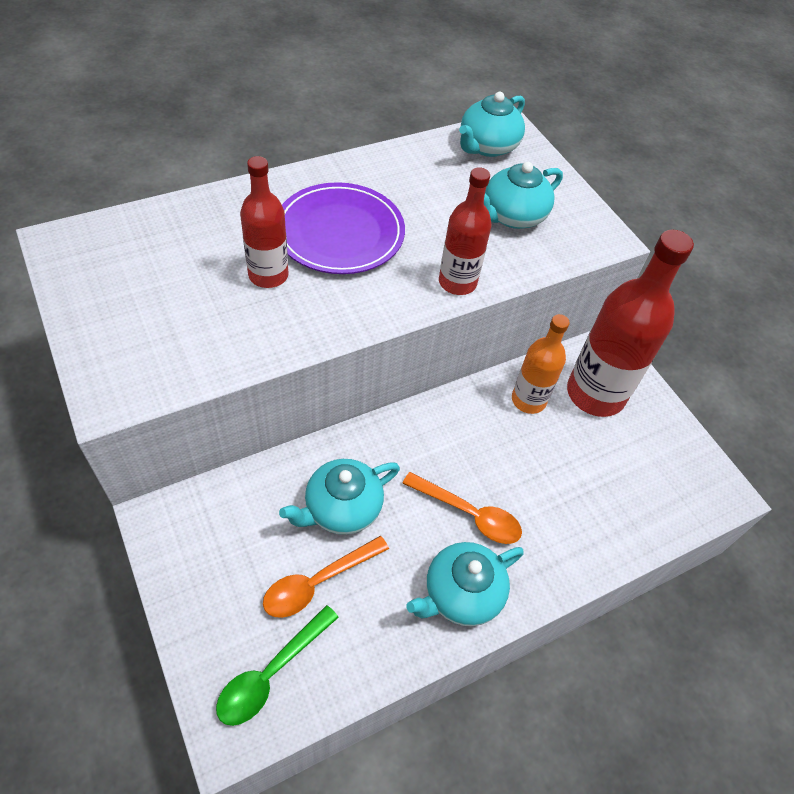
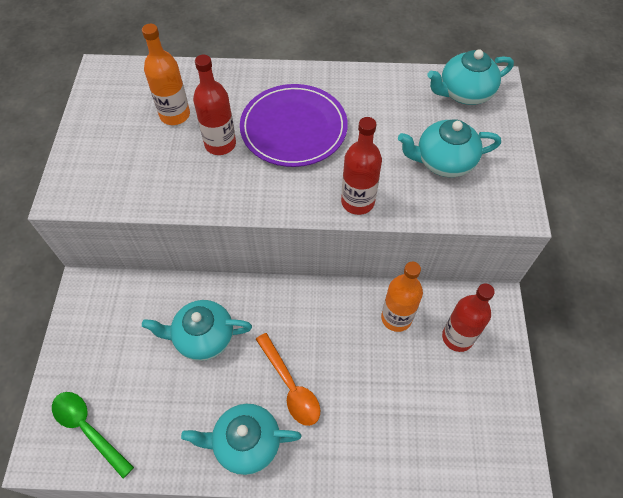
camera: 35 degrees right, 5 degrees up
(190, 262) = (175, 115): none -> orange bottle
(271, 673) = (88, 429): green spoon -> green spoon turned 60 degrees clockwise
(318, 582) = (155, 382): orange spoon -> none
(595, 394) = (457, 337): red bottle -> red bottle, size x0.58

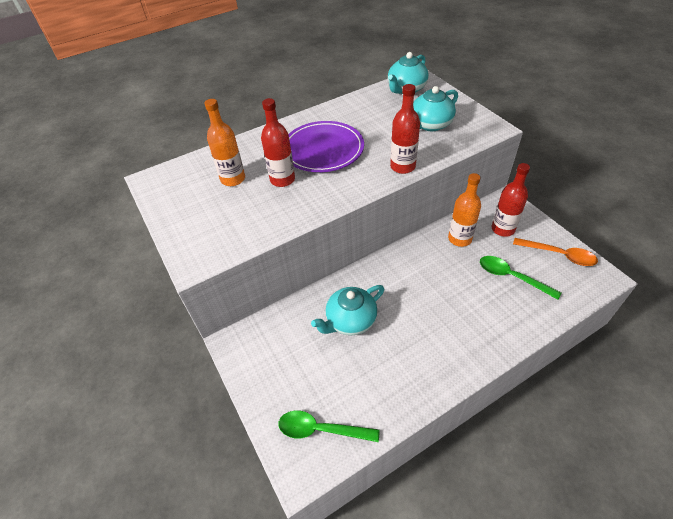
camera: 30 degrees left, 10 degrees down
(246, 443) = (439, 363): turquoise teapot -> none
(290, 386) = (434, 313): orange spoon -> orange spoon (559, 255)
(410, 401) = (511, 277): none -> green spoon

